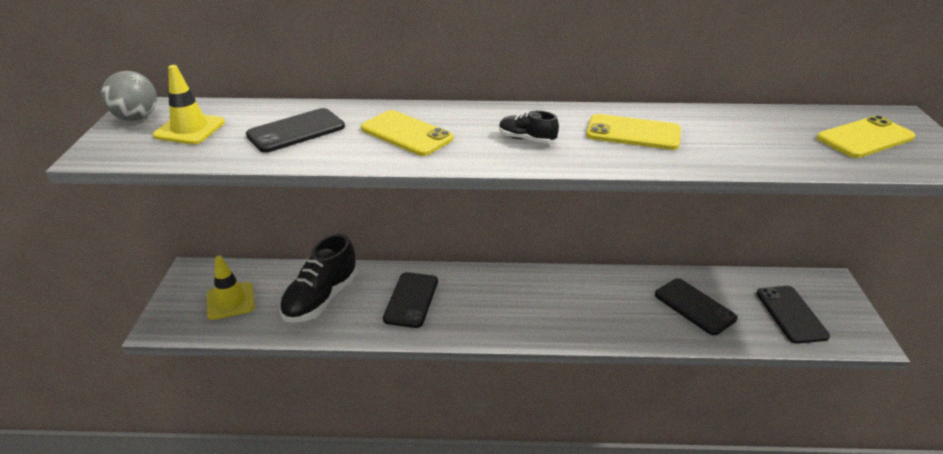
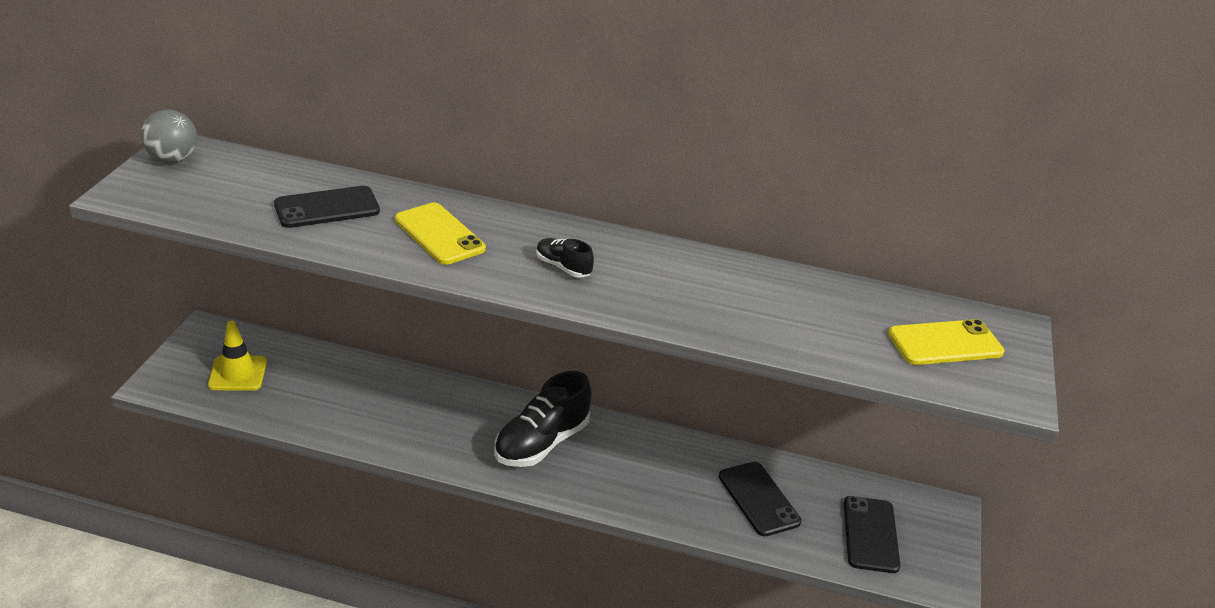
camera: 10 degrees right, 0 degrees up
(189, 129) = (221, 184): yellow traffic cone -> none
(321, 298) = (336, 393): black shoe -> black shoe (541, 443)
(411, 300) = (434, 417): black phone -> none
(633, 133) = (684, 283): yellow phone -> none

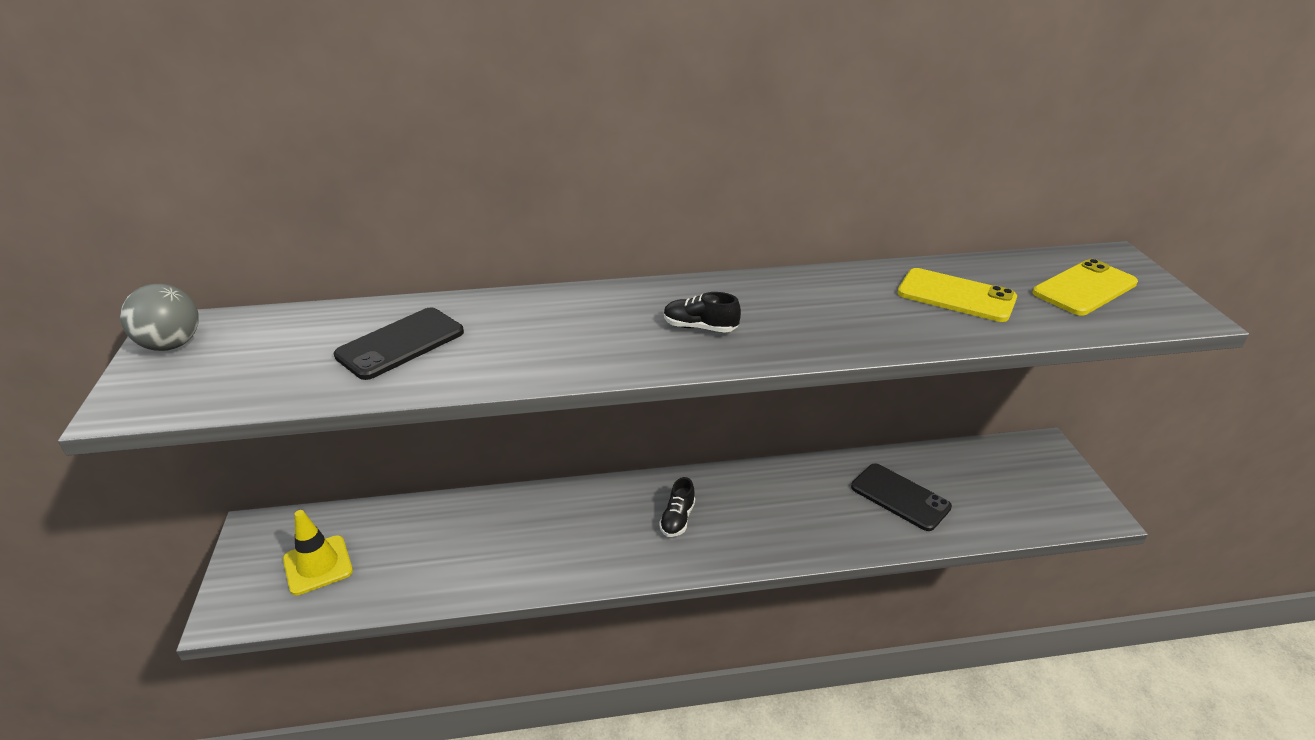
camera: 20 degrees left, 0 degrees up
(439, 234) = (547, 334): yellow phone -> yellow phone (956, 296)
(541, 443) = (677, 519): black shoe -> black shoe, size x0.50
(870, 534) = (1009, 493): black phone -> none

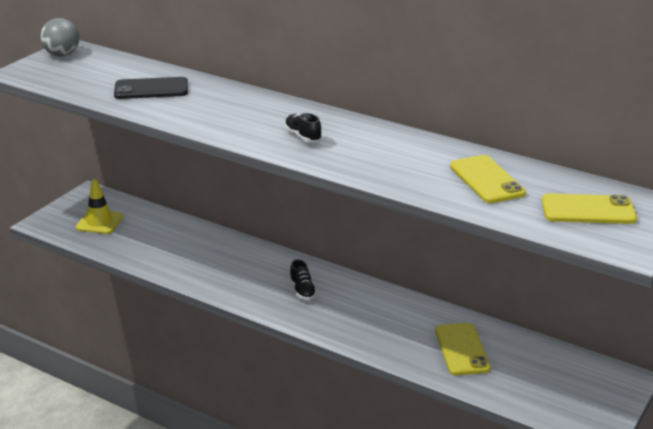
camera: 40 degrees right, 5 degrees down
(677, 519) = (302, 290): black shoe -> black shoe turned 75 degrees counterclockwise
(900, 497) = (462, 349): black phone -> yellow phone

